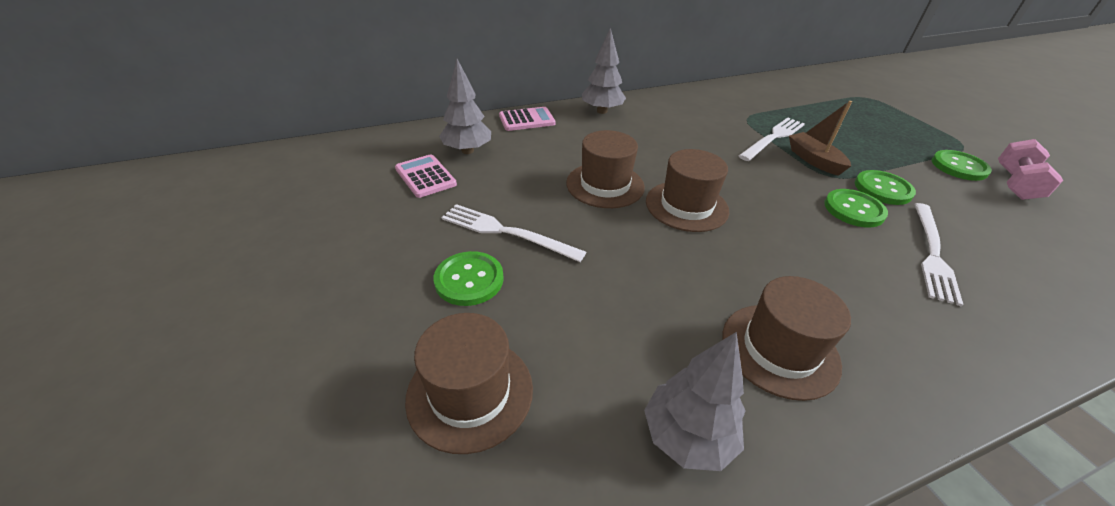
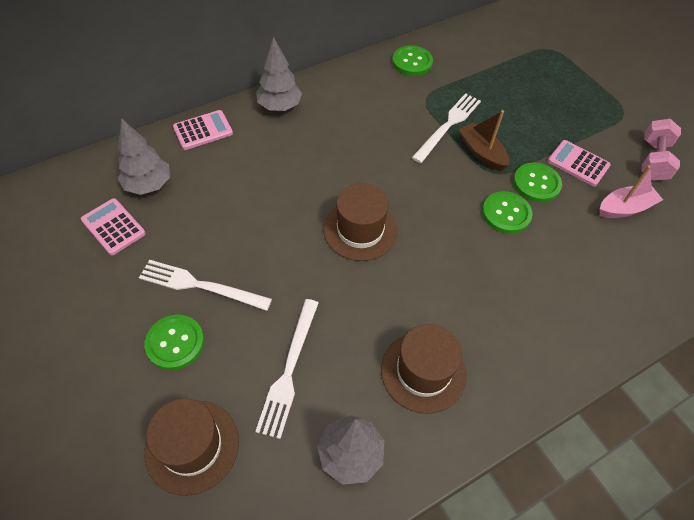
camera: 10 degrees left, 15 degrees up
(605, 185) = (286, 214): brown hat -> none
(926, 178) = (578, 163): none -> pink calculator
(932, 253) = (560, 255): white fork -> white fork (289, 369)
(959, 167) = (611, 144): green button -> green button (412, 62)
(998, 220) = (624, 208): none -> pink boat

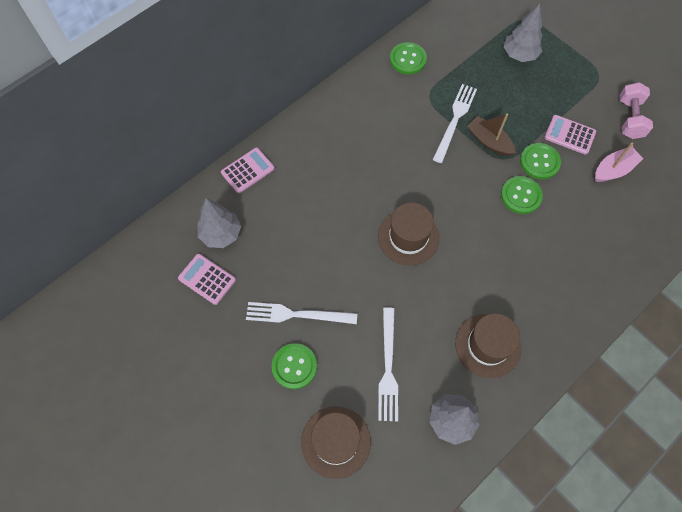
camera: 10 degrees left, 10 degrees up
(279, 106) = (305, 131): grey tree -> grey tree (519, 55)

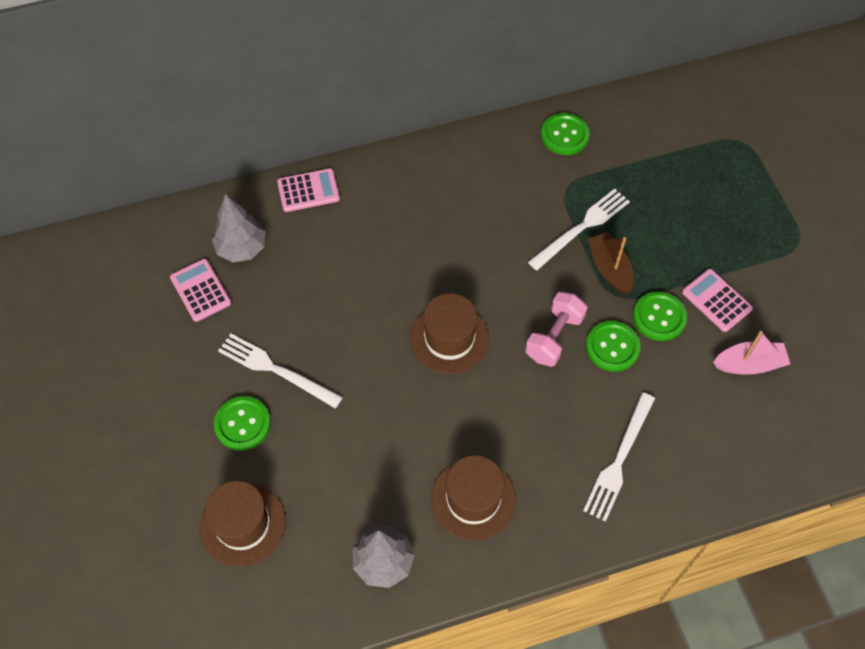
camera: 25 degrees right, 5 degrees down
(388, 367) = (345, 471): white fork -> white fork (619, 459)
(519, 55) = (708, 181): grey tree -> none
(629, 118) = (807, 311): pink dumbbell -> pink dumbbell (554, 337)

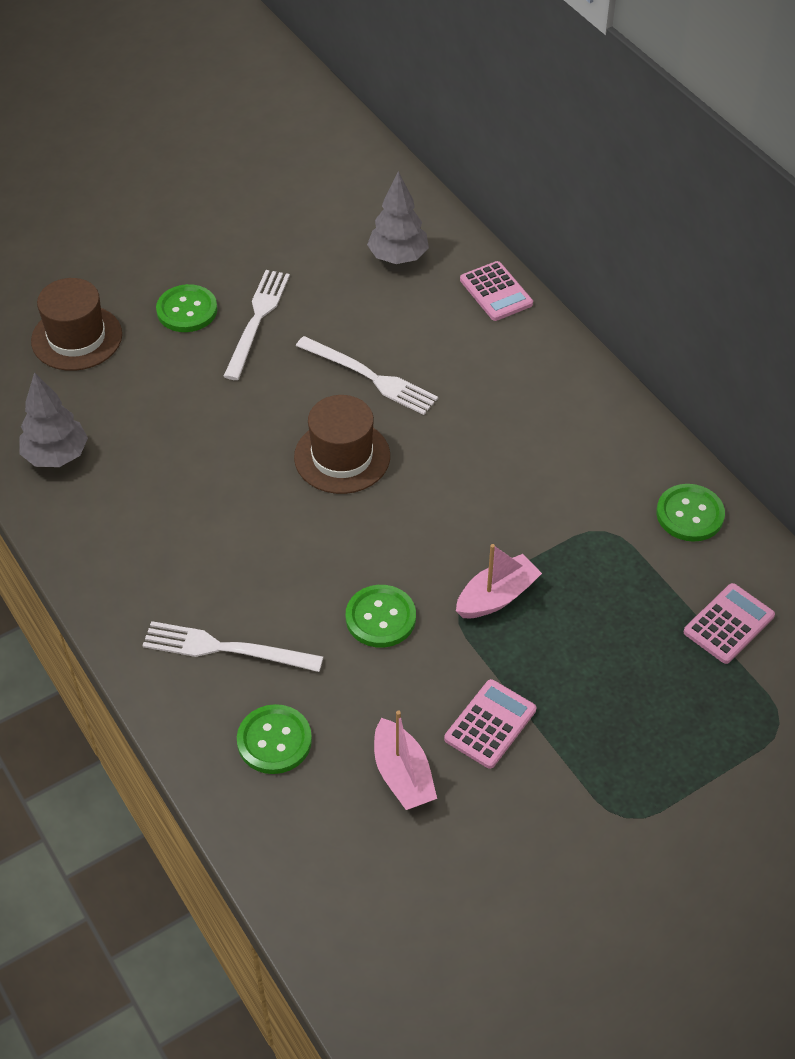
camera: 75 degrees right, 10 degrees down
(200, 290) = (334, 240): pink calculator -> pink calculator (728, 624)
(473, 499) = (144, 517): brown hat -> none
(554, 337) = (376, 556): pink dumbbell -> none
(581, 228) = (547, 556): white fork -> white fork (369, 377)
(609, 268) = (497, 597): brown boat -> pink boat
(659, 317) = (441, 662): green button -> green button (274, 741)

